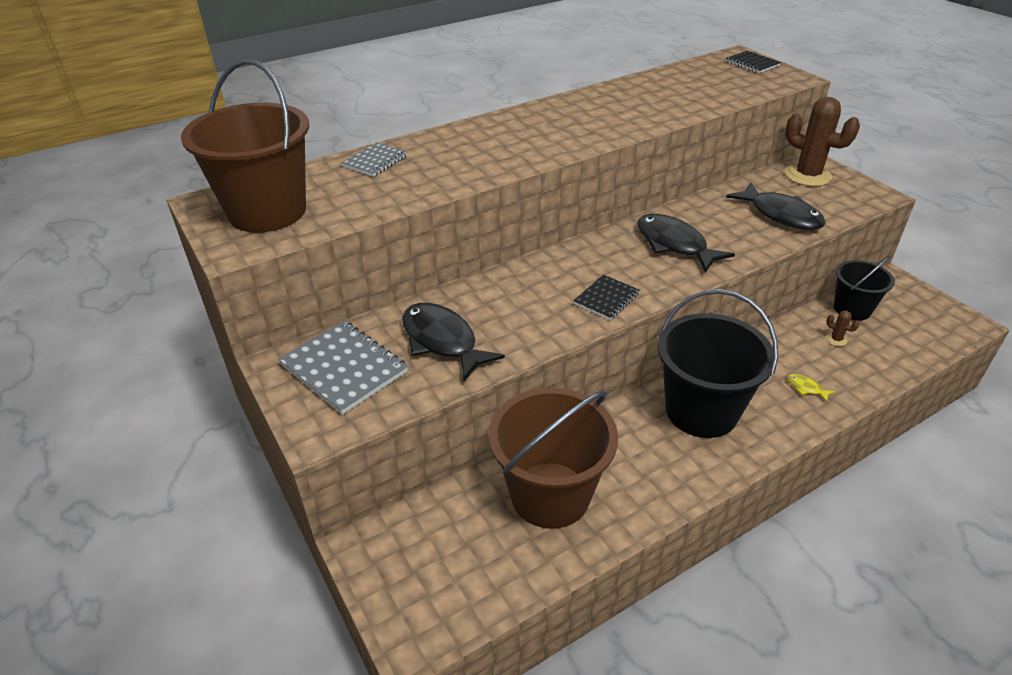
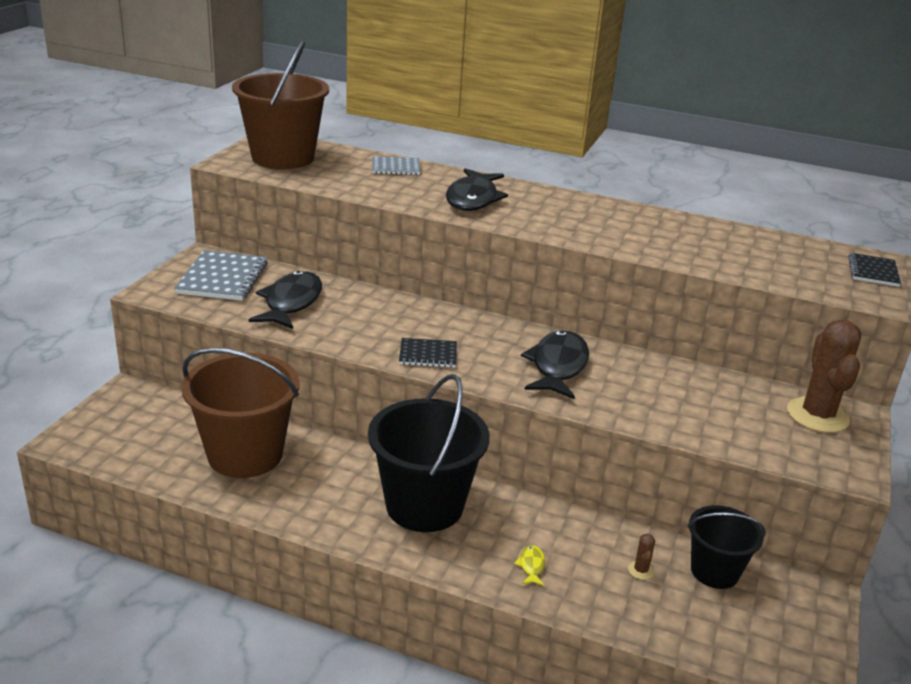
camera: 50 degrees right, 10 degrees down
(780, 215) = (703, 415): black fish -> black fish (473, 199)

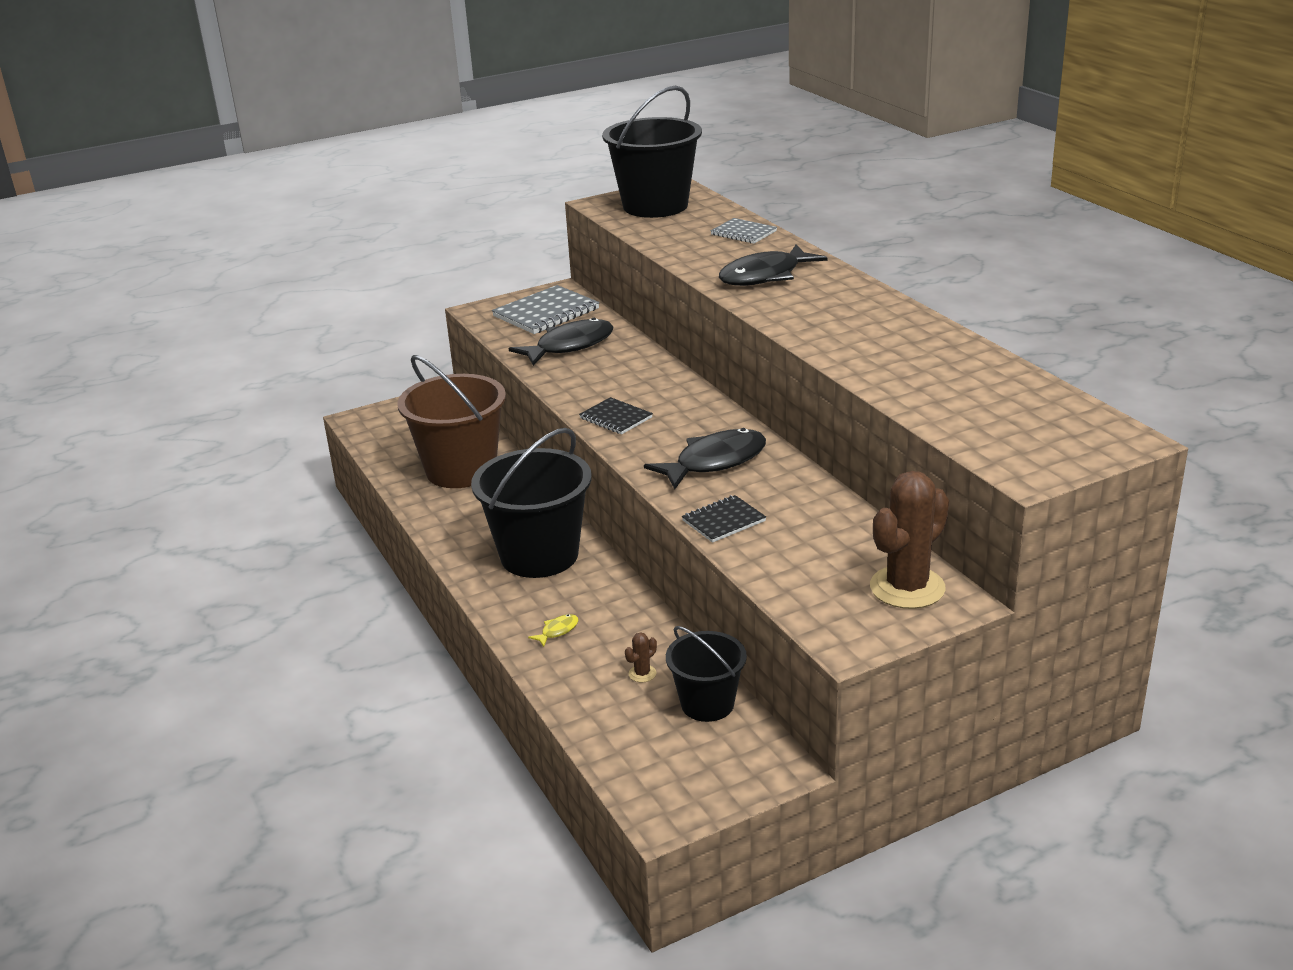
camera: 45 degrees right, 0 degrees up
(283, 157) = (655, 206): brown bucket -> black bucket
(873, 271) = (1084, 446): black notebook -> black notebook (723, 521)

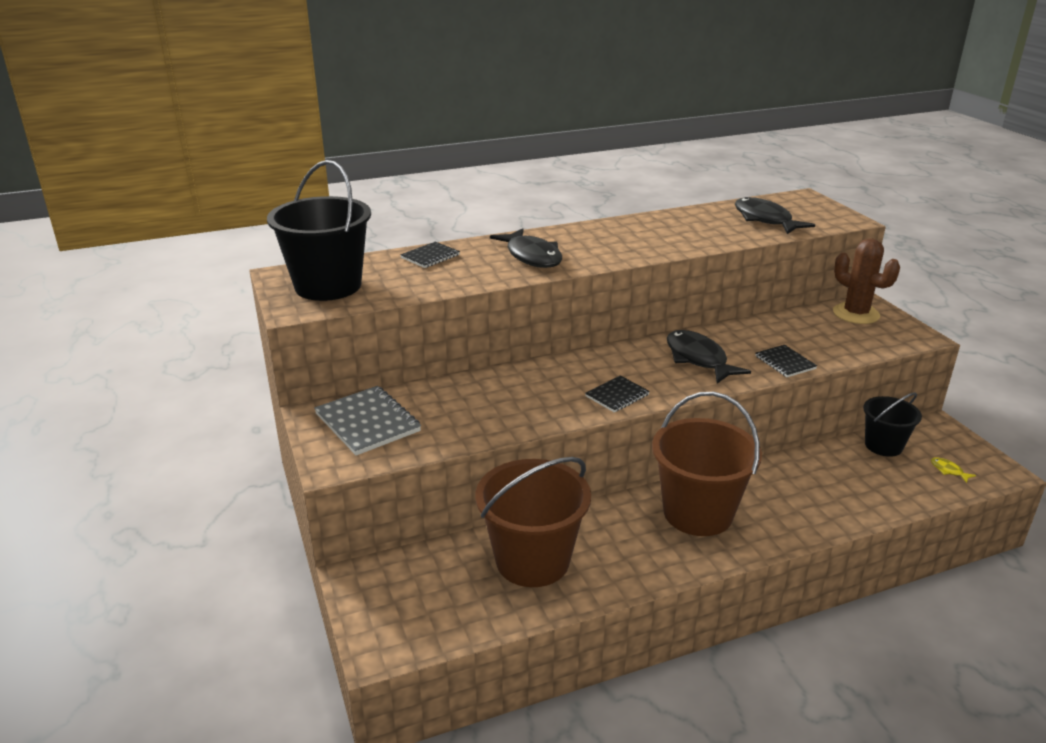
camera: 85 degrees left, 0 degrees up
(539, 555) = (698, 513): black bucket -> brown bucket
(557, 631) = (809, 507): yellow fish -> yellow fish (948, 470)
(569, 346) = (458, 412): black fish -> black fish (765, 220)
(642, 674) = (856, 470): brown cactus -> none
(743, 233) = (430, 256): grey notebook -> black notebook

